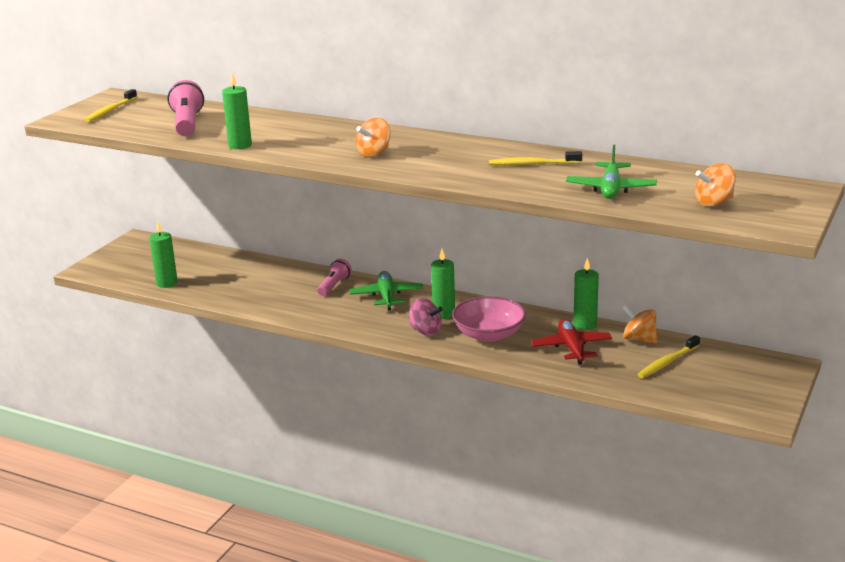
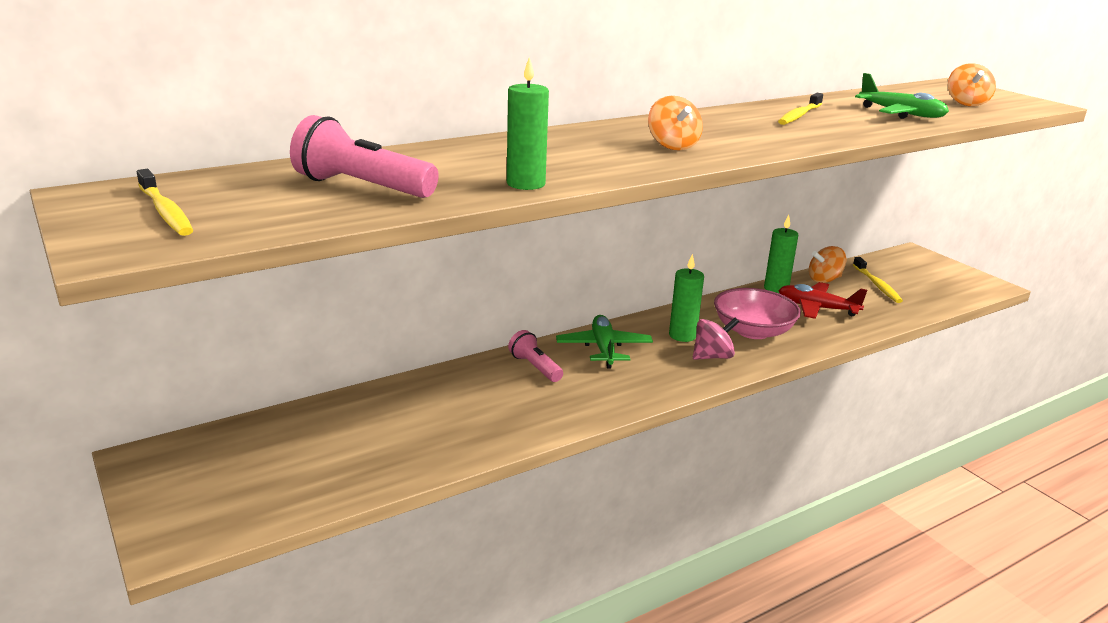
camera: 60 degrees left, 0 degrees up
(167, 283) = (348, 479): green candle -> none
(386, 296) = (603, 349): green plane -> green plane turned 60 degrees clockwise

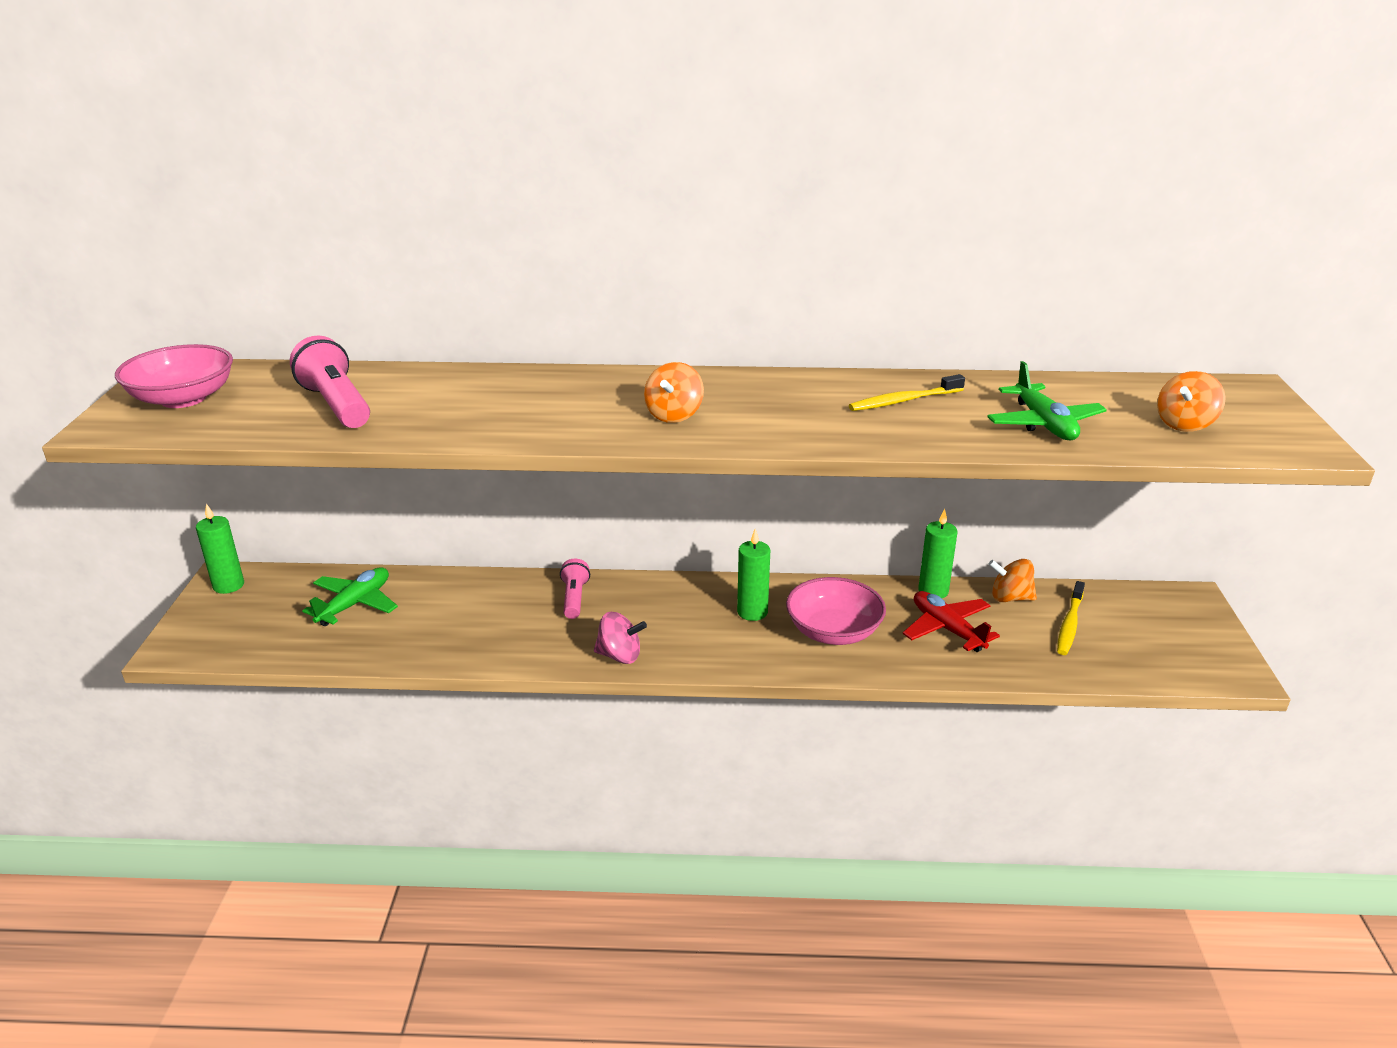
camera: 35 degrees right, 5 degrees up
(165, 211) = (183, 398): yellow toothbrush -> pink bowl
(526, 184) = (458, 431): green candle -> green candle (228, 585)
(603, 349) = (658, 601): green plane -> green plane (355, 604)
(712, 356) = (751, 644): pink spinning top -> pink spinning top (619, 656)

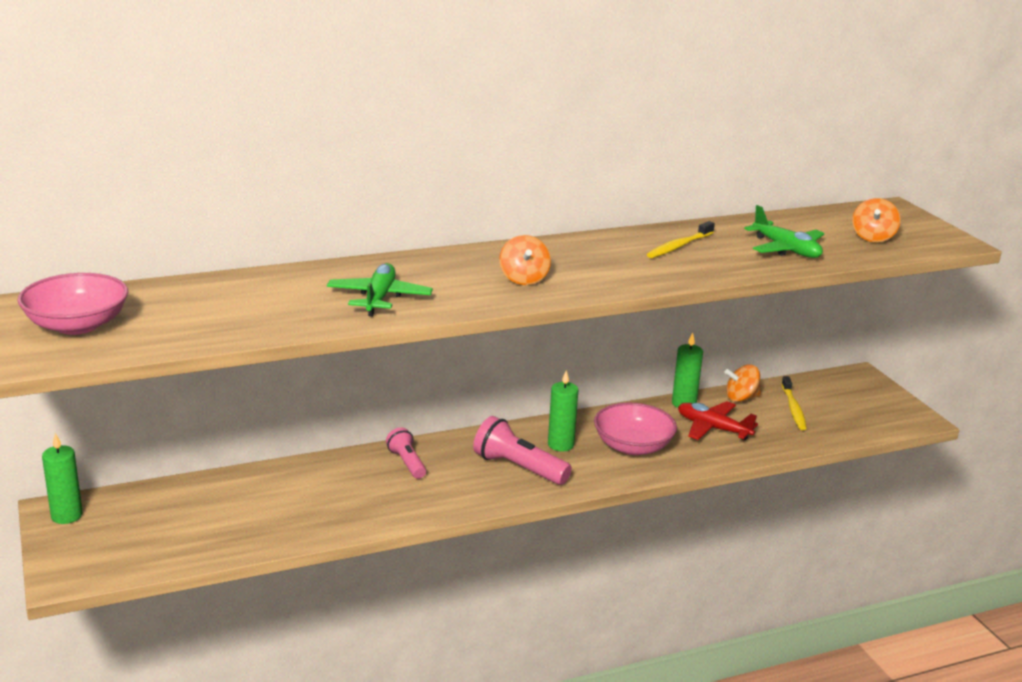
camera: 25 degrees left, 5 degrees down
(337, 405) = (232, 310): pink flashlight -> pink flashlight (518, 468)
(355, 604) = (210, 506): green plane -> green plane (379, 298)
(619, 656) = (481, 498): pink spinning top -> none

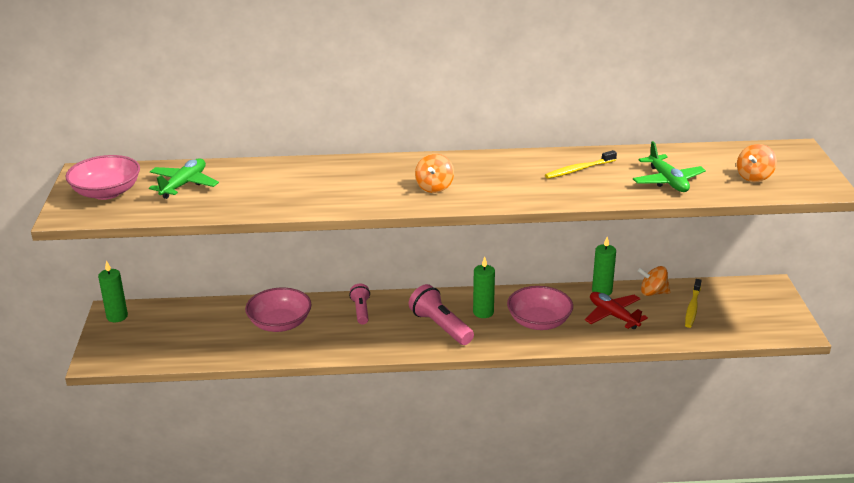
camera: 20 degrees right, 5 degrees up
(307, 493) = (280, 323): none -> pink bowl
(379, 298) = (318, 193): green plane -> green plane (184, 185)

